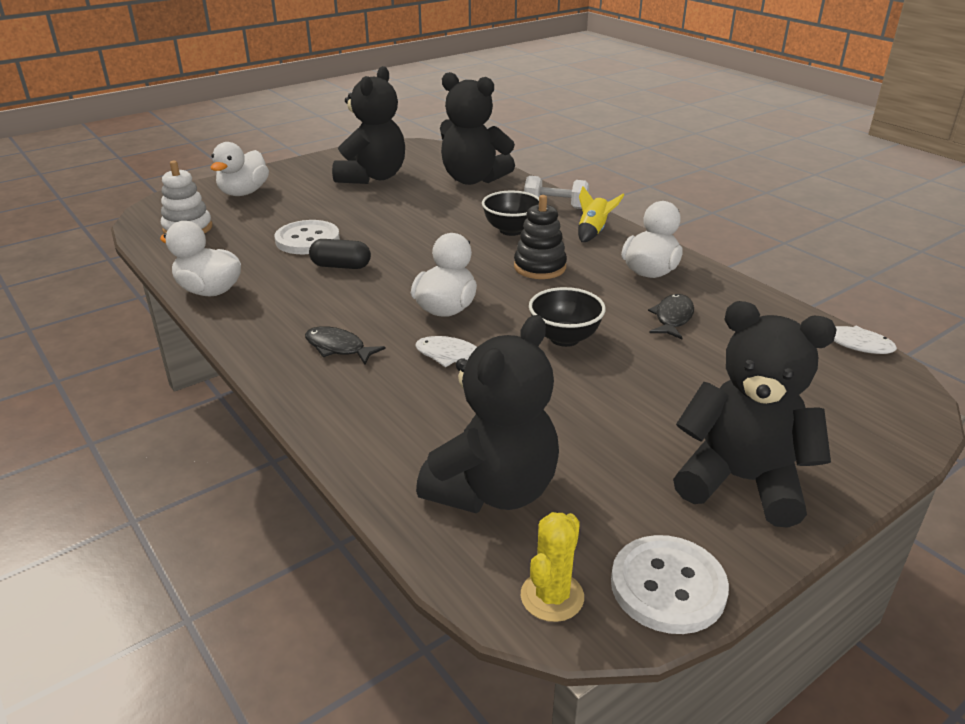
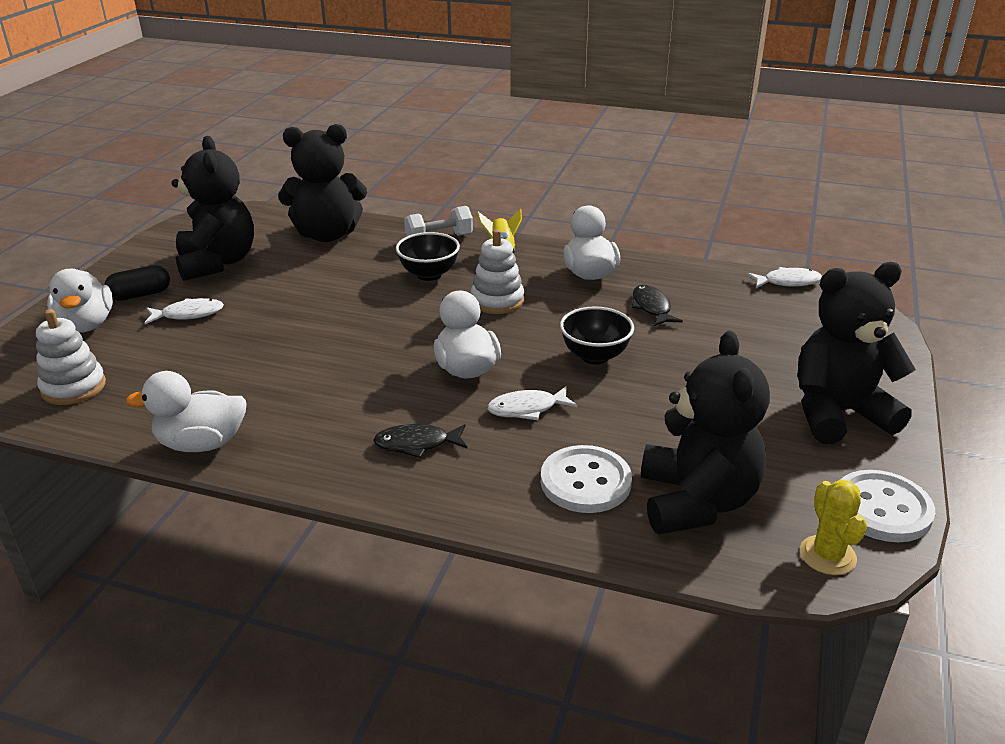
camera: 35 degrees left, 0 degrees up
(307, 240) = (237, 351): white button -> white button (585, 482)
(310, 205) = (188, 314): none -> white fish
(341, 266) = (311, 366): black capsule -> black capsule (140, 295)
(540, 267) = (497, 301): black stacking toy -> white stacking toy

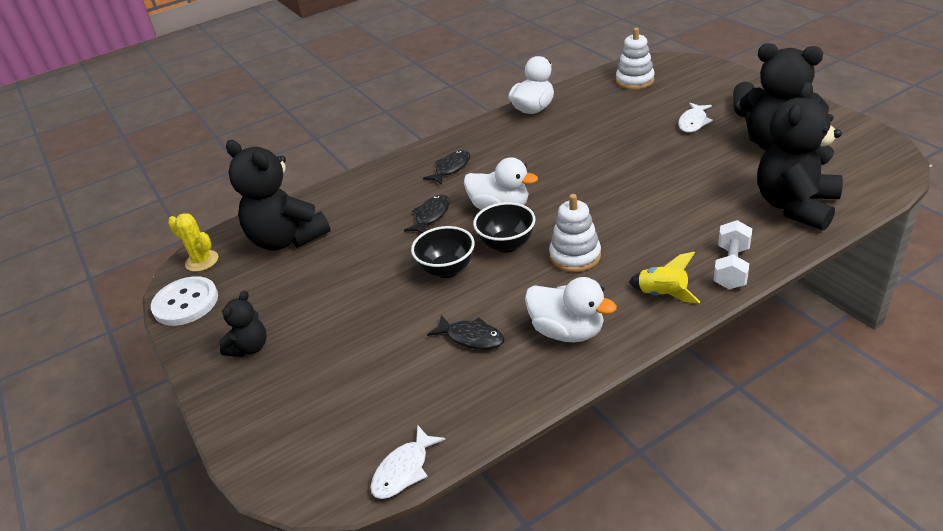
camera: 135 degrees right, 5 degrees up
(86, 325) = (713, 88): white duck -> none
(429, 274) = (658, 237): black bowl -> black bowl (506, 244)
(527, 409) = (431, 216): white fish -> black fish
(585, 482) = (350, 210): white button -> none
(838, 413) = (250, 347): black teddy bear -> black teddy bear, size x0.50

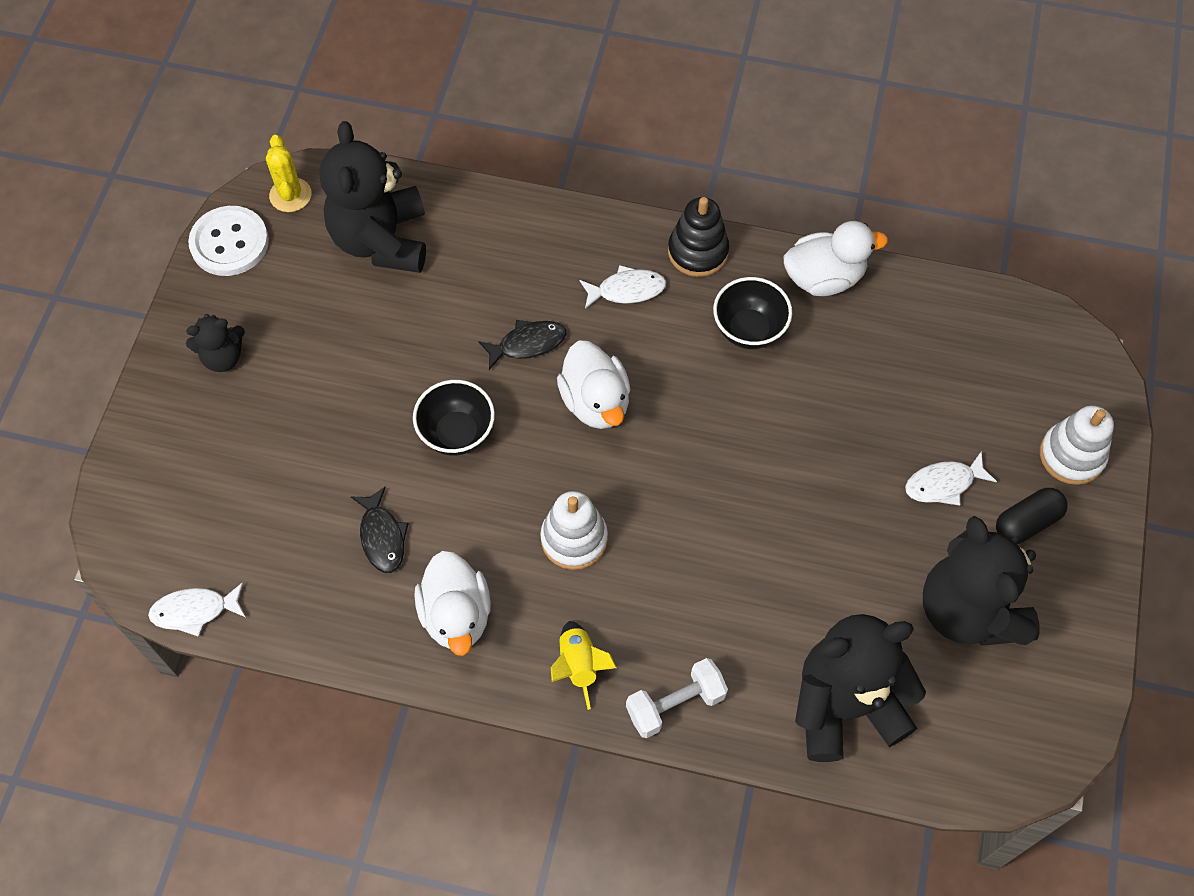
camera: 40 degrees right, 25 degrees up
(451, 168) = (626, 290): black fish -> white fish
(464, 137) = (698, 252): none -> black stacking toy
(506, 244) = (540, 458): black bowl -> black bowl (749, 330)
(634, 81) = (992, 345): white stacking toy -> white stacking toy (1071, 455)

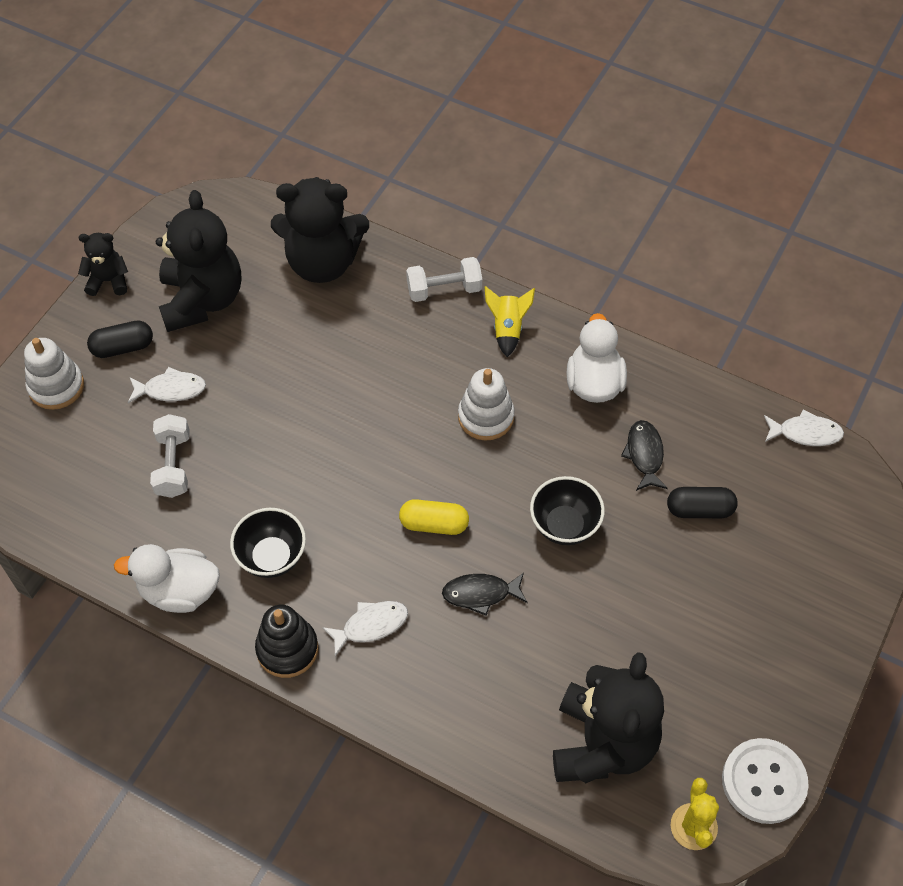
camera: 165 degrees left, 5 degrees down
(223, 357) = (775, 651): black teddy bear -> black teddy bear (108, 281)
(312, 486) = (699, 510): none -> black capsule
(595, 402) = (434, 524): white duck -> yellow capsule
(626, 290) = (370, 625): white fish -> white fish turned 150 degrees clockwise
(895, 399) = (173, 465): none -> white dumbbell

